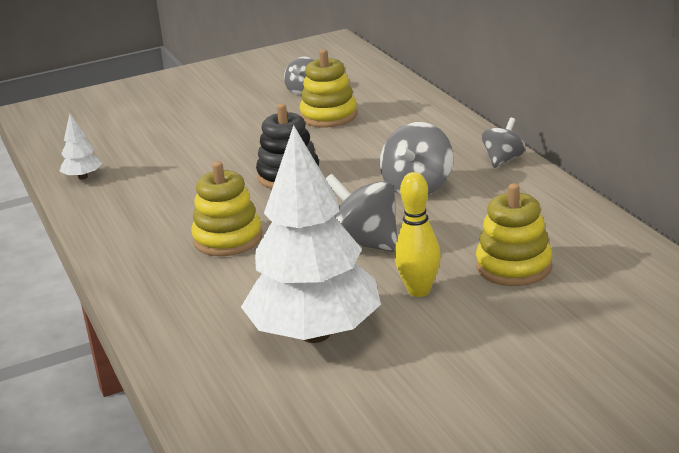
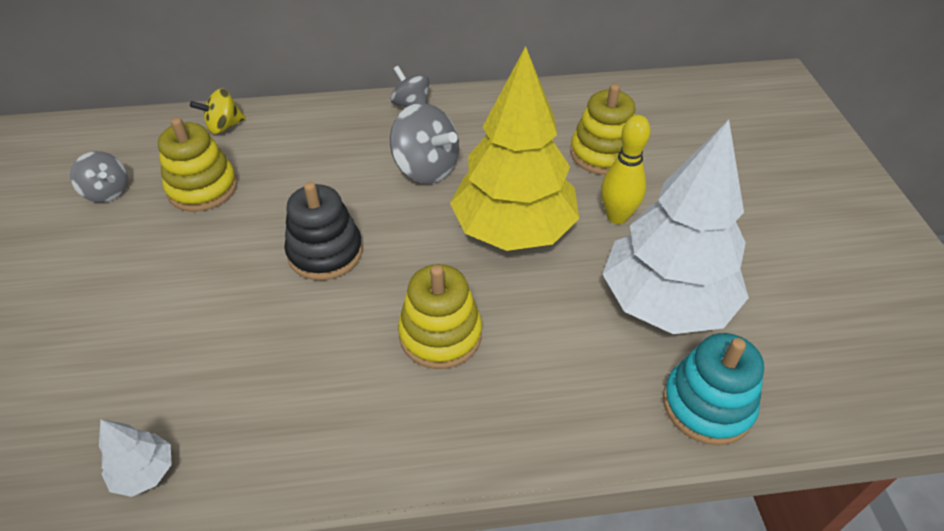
camera: 75 degrees left, 20 degrees up
(204, 370) = (707, 405): none -> turquoise stacking toy
(364, 243) = (513, 230): grey spinning top -> yellow tree
(405, 100) = (224, 126): none -> yellow spinning top

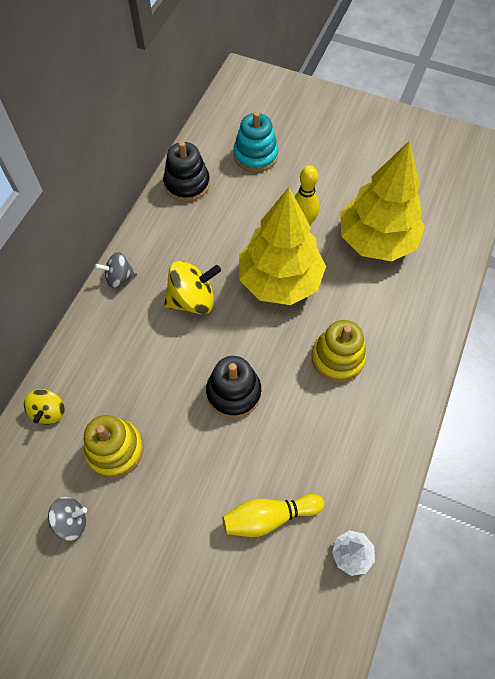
camera: 60 degrees left, 15 degrees up
(169, 355) = (269, 517): none -> yellow bowling pin
(426, 168) = (193, 300): grey spinning top -> yellow spinning top
(576, 101) = (187, 184): none -> black stacking toy
(602, 154) = (246, 199): yellow stacking toy -> none
(665, 302) = (376, 240): white tree -> yellow tree
(707, 405) = (445, 262): turquoise stacking toy -> turquoise stacking toy (255, 155)

